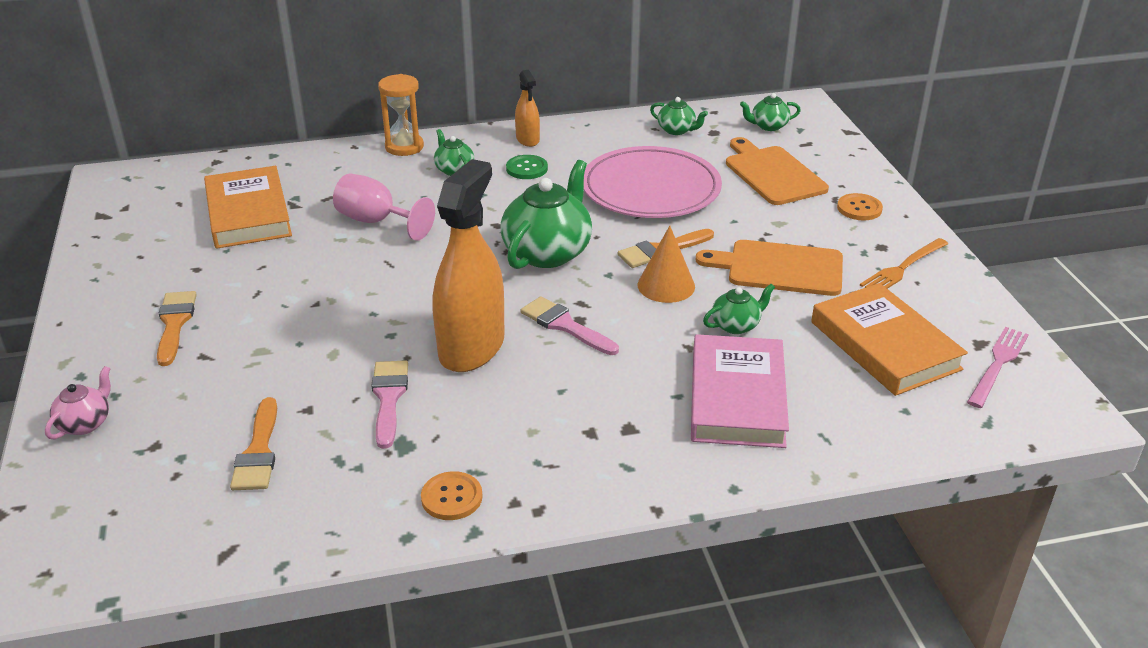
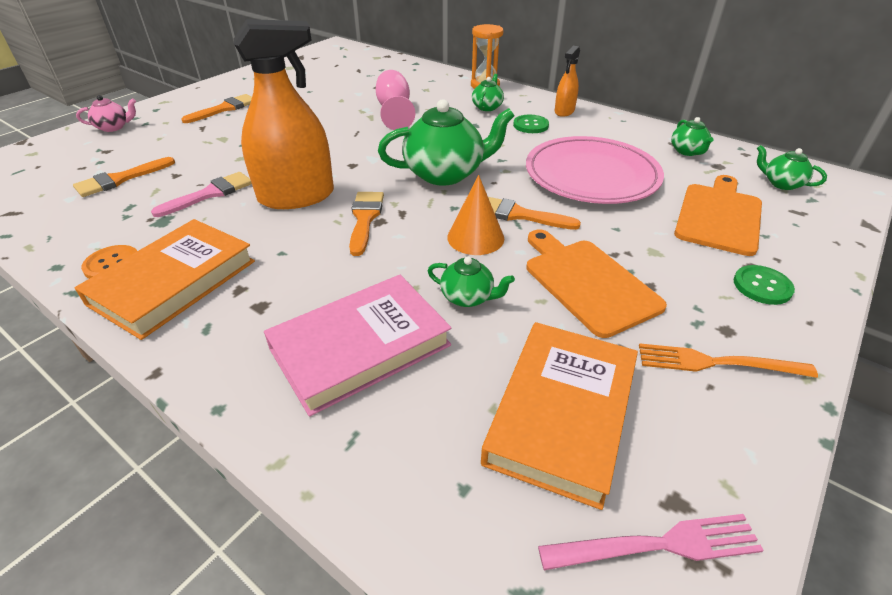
camera: 50 degrees right, 5 degrees up
(248, 213) = (351, 81): orange book -> orange book (174, 282)
(565, 325) = (365, 219): pink brush -> orange brush
(859, 208) = (762, 286): orange button -> green button

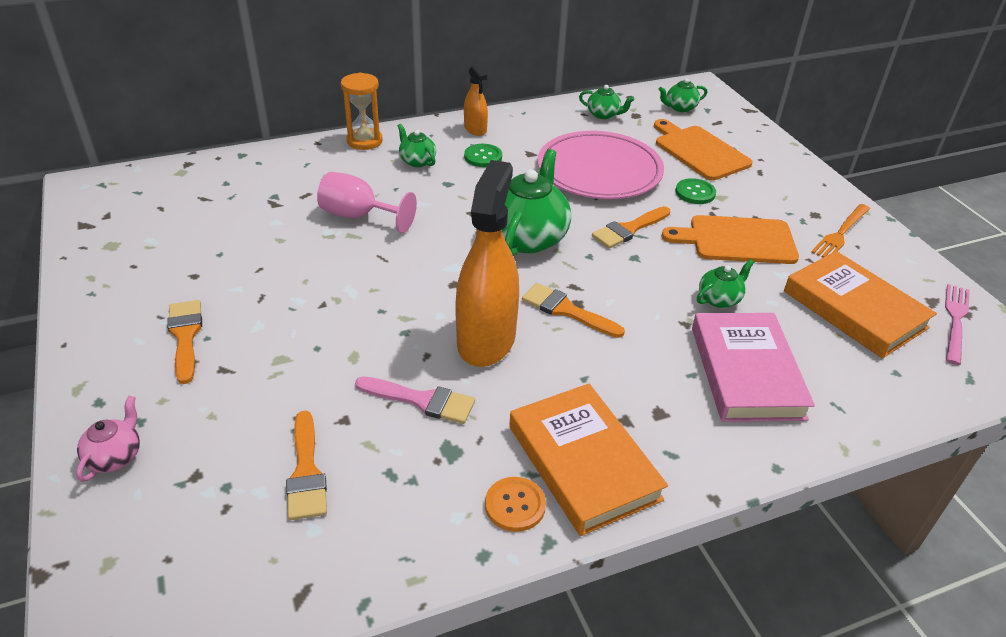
camera: 60 degrees left, 0 degrees up
(210, 194) = (422, 400): pink brush -> pink brush turned 120 degrees clockwise
(475, 237) = (644, 263): orange cone -> none
(762, 286) = (783, 180): green button -> green button (695, 193)

